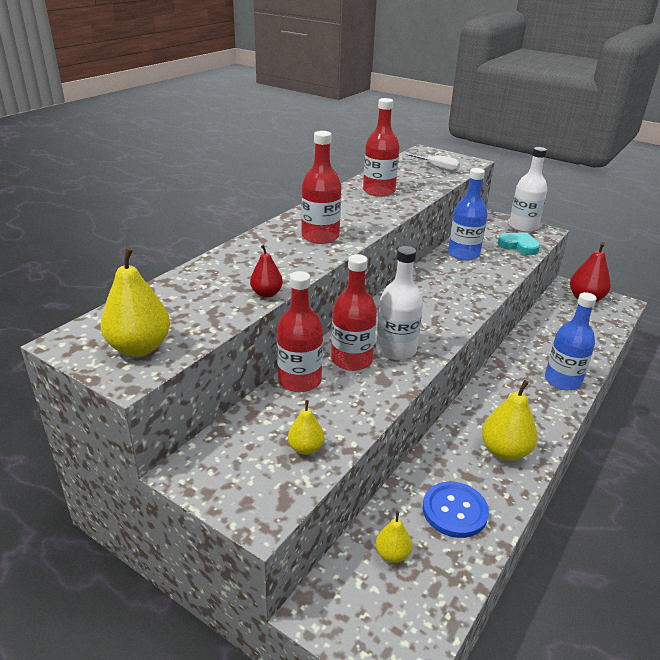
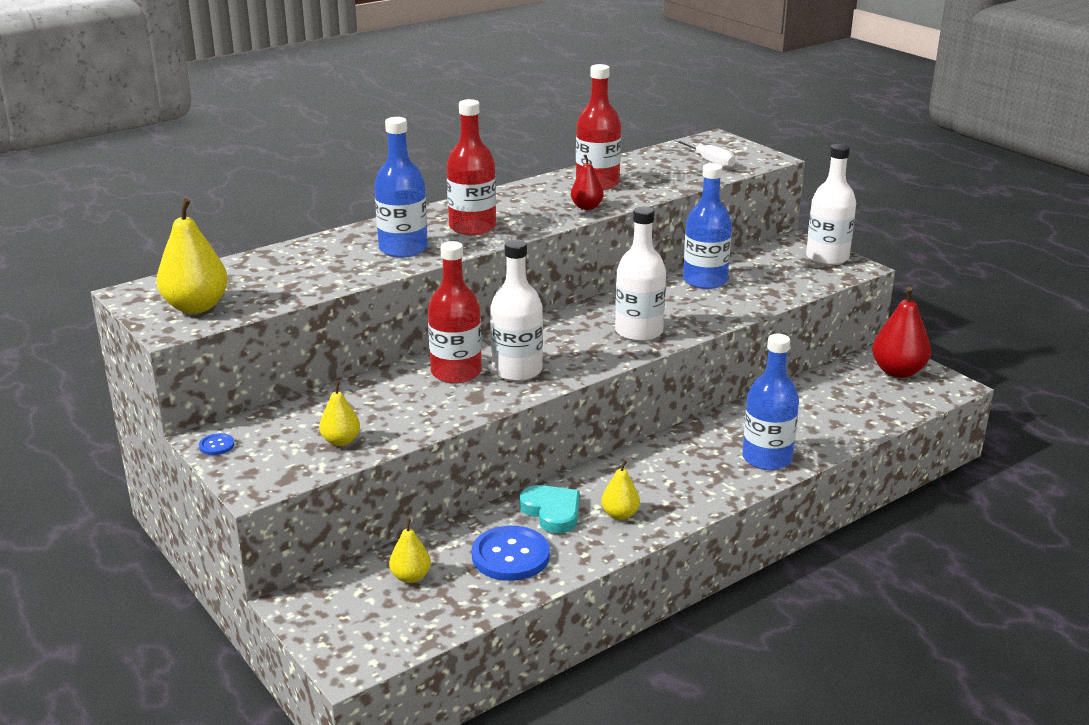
camera: 20 degrees right, 5 degrees down
(196, 478) = (216, 445): none -> blue button
(266, 294) = (359, 277): red pear -> red pear (586, 207)
(281, 262) = (403, 249): none -> blue bottle
(299, 380) = (382, 382): red bottle -> none
(455, 301) = (639, 332): none -> white bottle
(505, 451) = (620, 515): yellow pear -> yellow pear, size x0.57
(519, 246) = (794, 280): turquoise heart -> turquoise heart (552, 512)

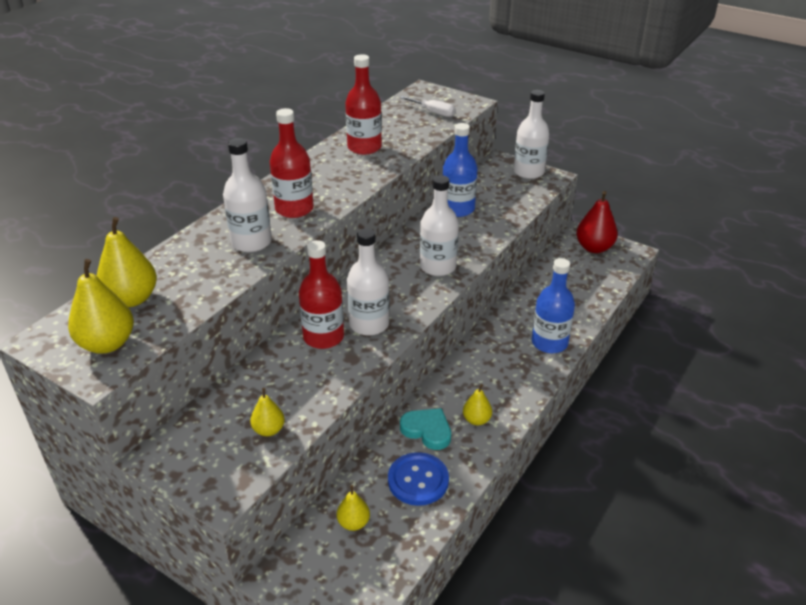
camera: 20 degrees left, 10 degrees up
(216, 445) = (165, 462): blue button -> none
(245, 275) = (132, 299): none -> yellow pear
(403, 249) = (251, 242): blue bottle -> white bottle
(586, 207) = (370, 172): red pear -> none

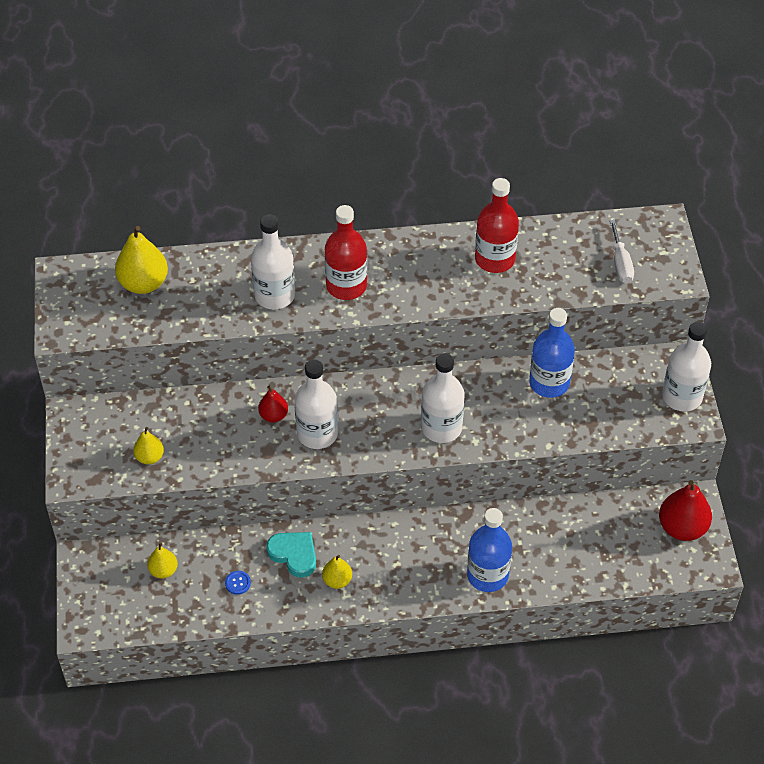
camera: 50 degrees right, 15 degrees up
(107, 344) = (90, 311): yellow pear -> none
(323, 337) = (273, 415): red bottle -> red pear
(418, 480) = (238, 583): blue button -> blue button, size x0.44
(427, 430) = (294, 554): turquoise heart -> turquoise heart turned 45 degrees counterclockwise

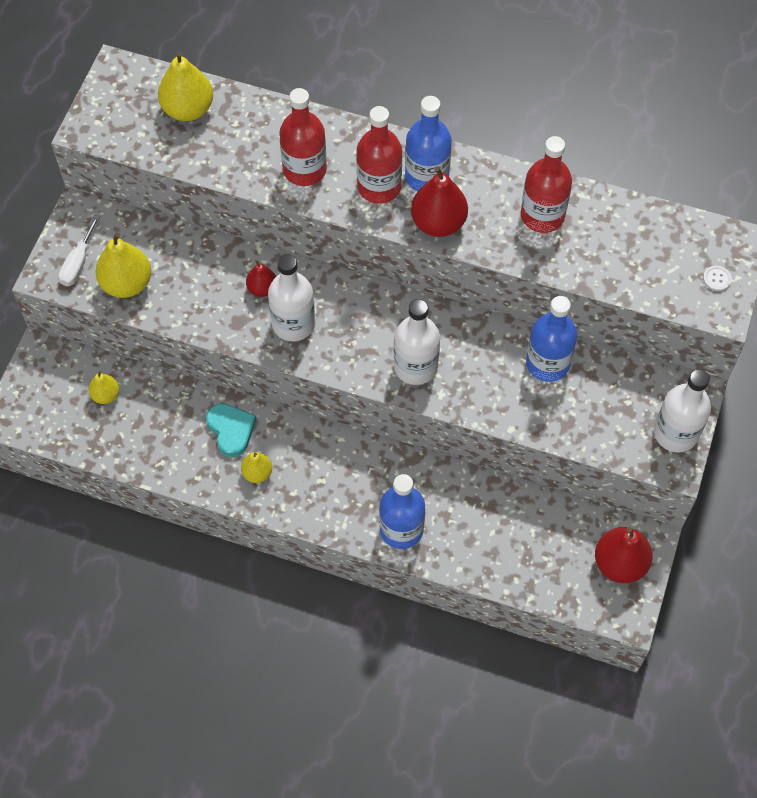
camera: 25 degrees right, 10 degrees up
(149, 457) = (127, 283): yellow pear -> yellow pear, size x1.76
(238, 583) = (165, 436): blue button -> none
(274, 295) = (304, 169): white bottle -> red bottle
(382, 263) = (426, 177): none -> blue bottle
(412, 296) = (438, 223): none -> red pear
(620, 263) = (670, 270): white screwdriver -> white screwdriver (78, 263)
(660, 256) = (717, 279): none -> white button

